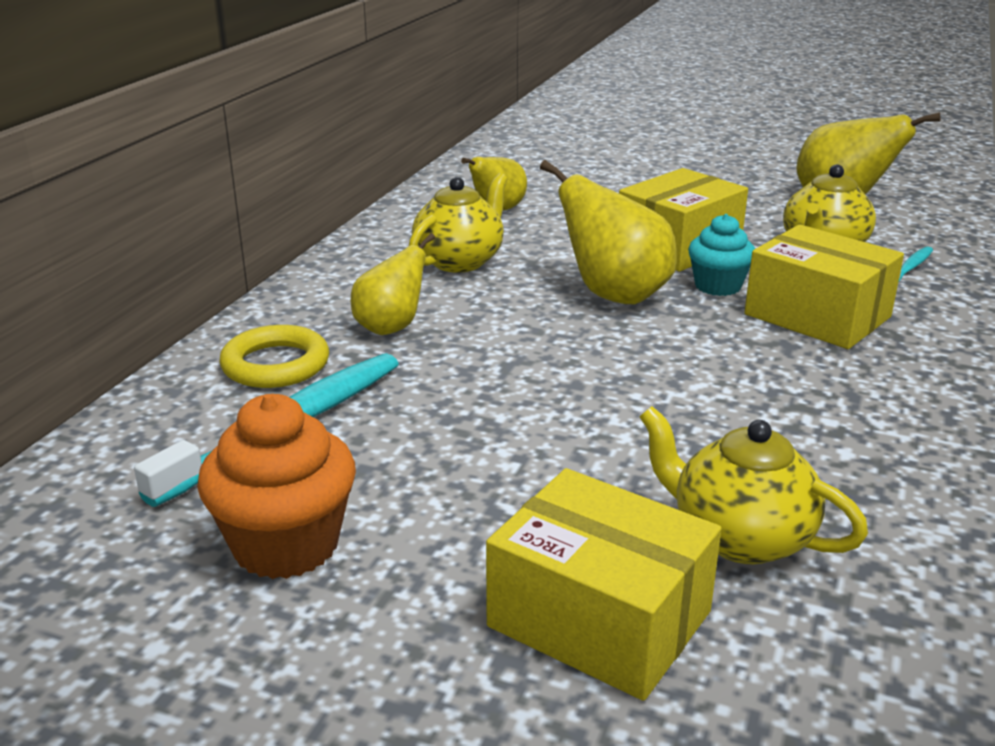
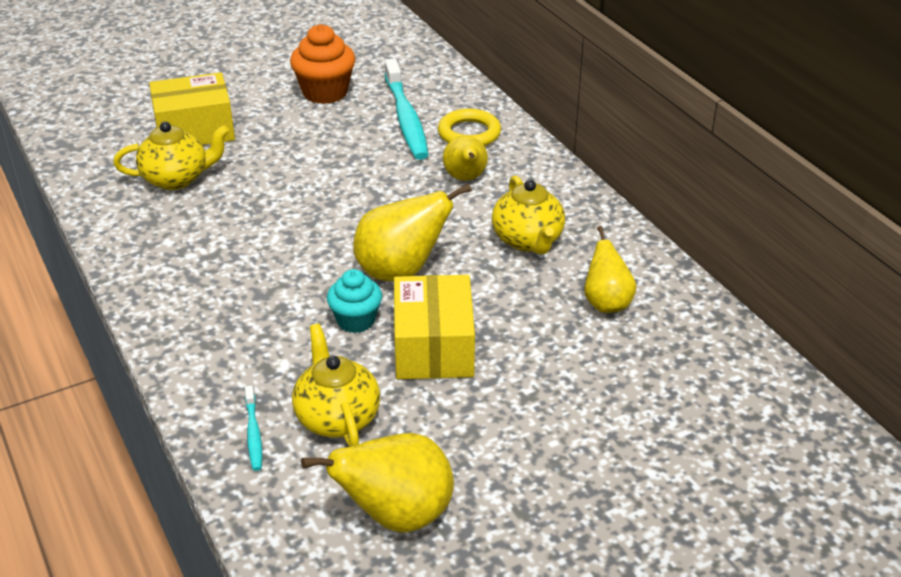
camera: 130 degrees right, 10 degrees up
(817, 315) = (268, 332): yellow box -> none

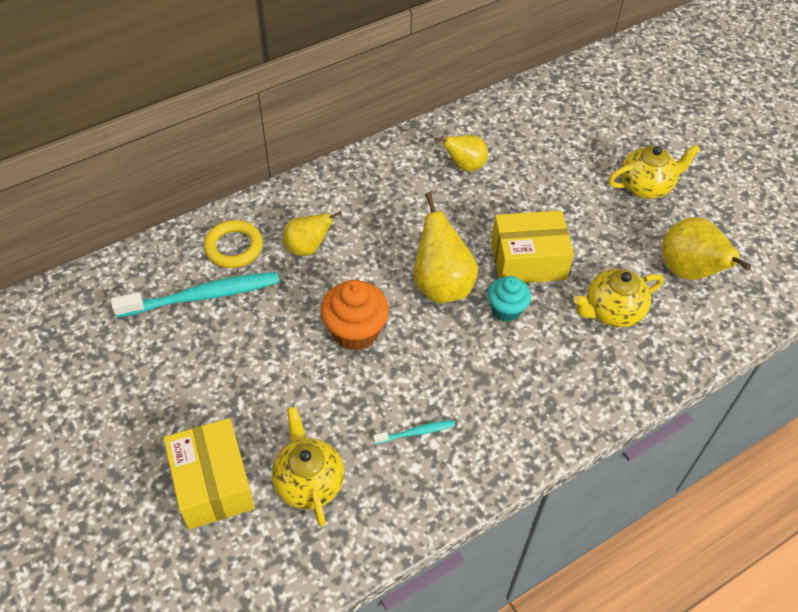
camera: 95 degrees left, 15 degrees up
(253, 433) = (640, 359): turquoise toothbrush -> turquoise toothbrush (416, 432)
(325, 92) = (144, 369): orange cupcake -> orange cupcake (355, 331)
(528, 240) = (394, 207): yellow teapot -> yellow teapot (646, 186)

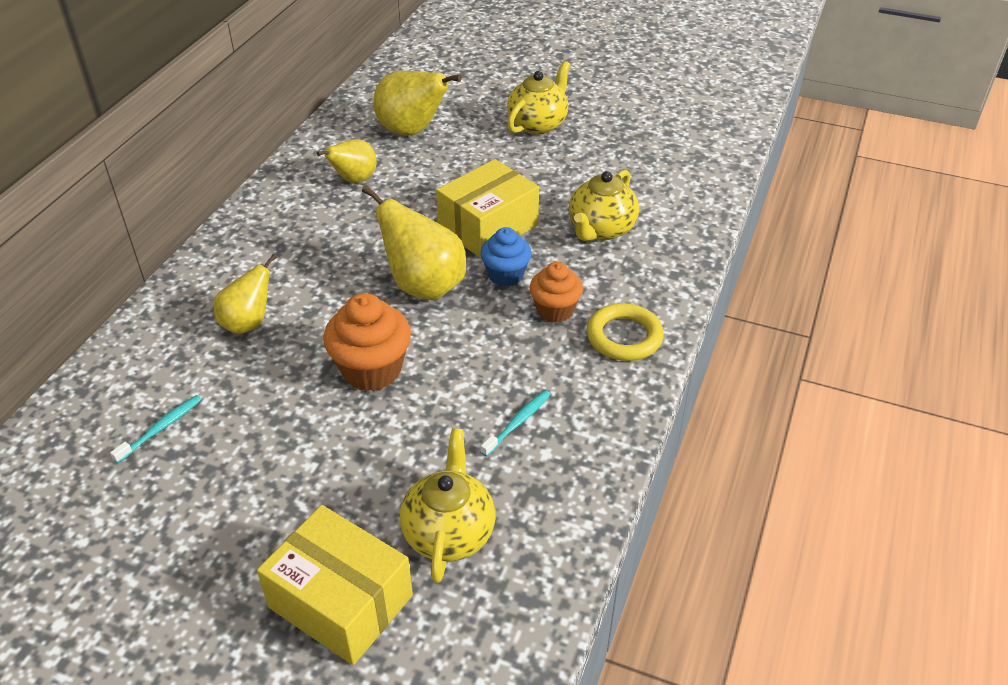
camera: 35 degrees left, 10 degrees down
(203, 296) = (161, 428): turquoise toothbrush -> turquoise toothbrush, size x0.46
(234, 247) = (158, 364): yellow ring -> yellow ring (624, 337)
(309, 482) = (449, 532): yellow teapot -> yellow teapot turned 60 degrees clockwise
(506, 309) = (506, 275): turquoise cupcake -> blue cupcake
(516, 360) = (555, 310): none -> orange cupcake
(689, 272) = (635, 170): yellow pear -> yellow pear (412, 131)

